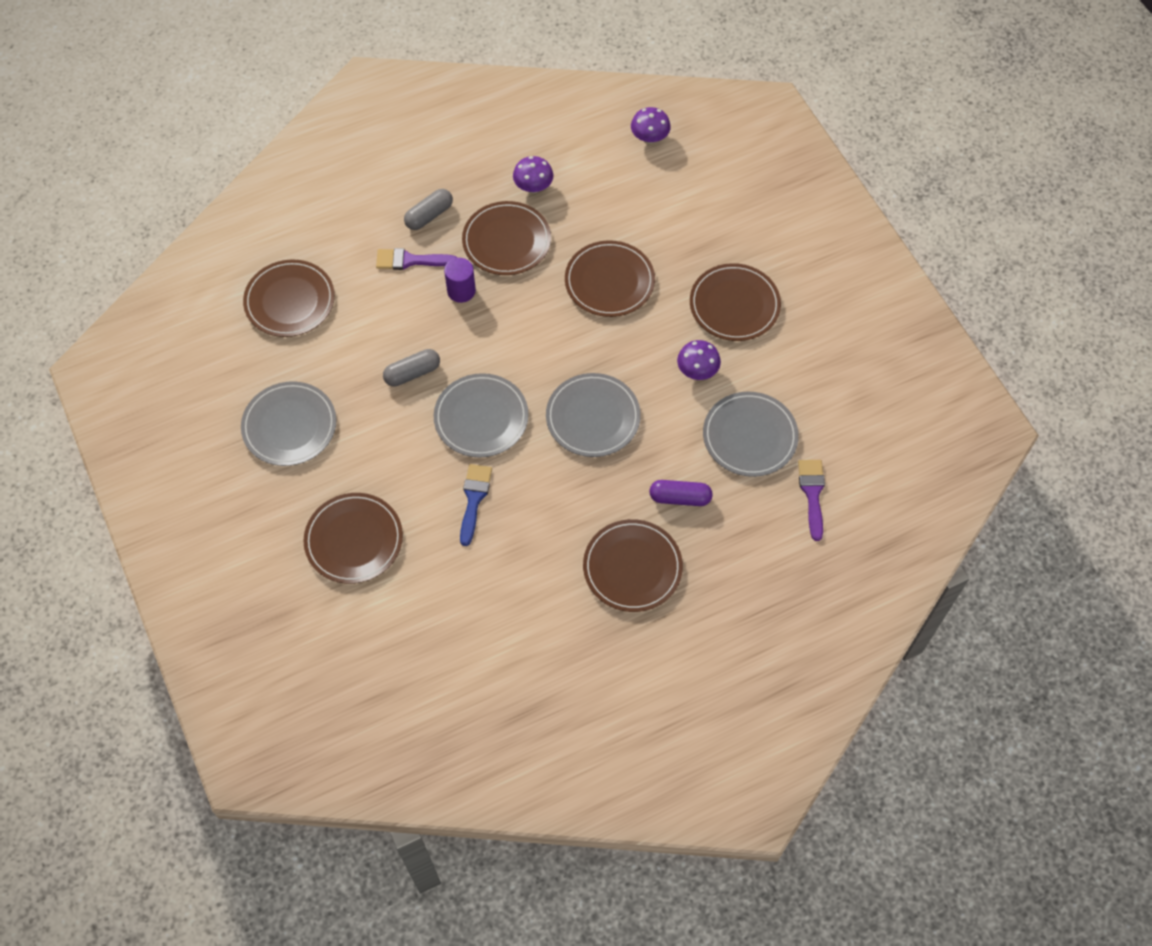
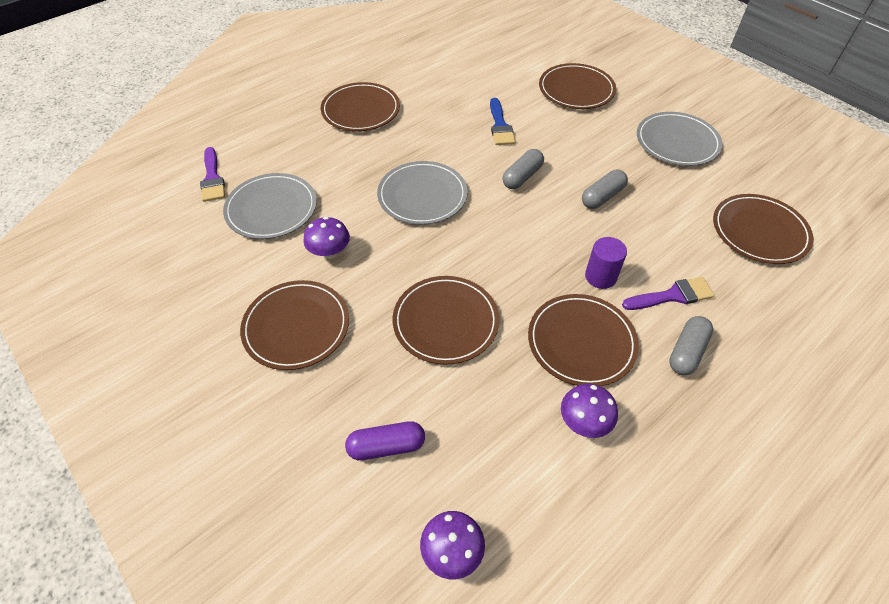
camera: 165 degrees right, 10 degrees down
(481, 417) = (522, 177): grey plate -> grey capsule
(680, 498) = (330, 155): purple capsule -> purple capsule (386, 446)

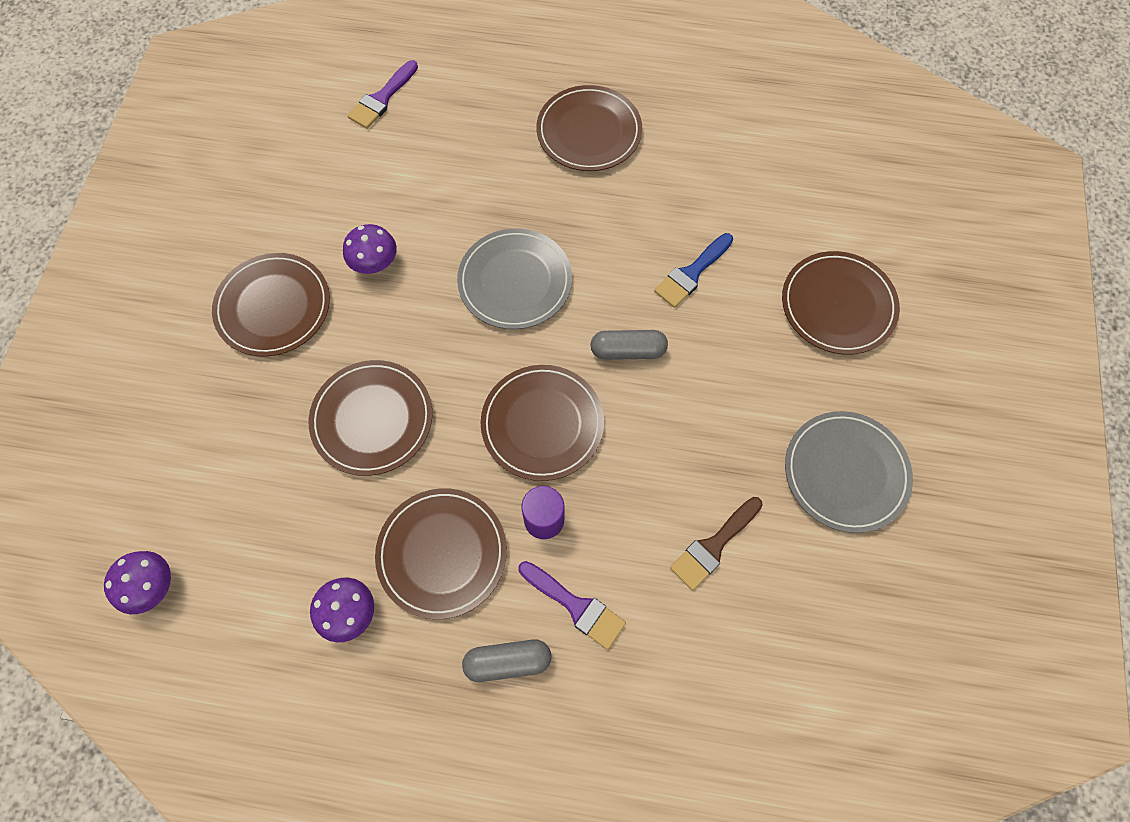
camera: 50 degrees right, 15 degrees up
(271, 209) = (386, 175): grey plate -> none
(386, 446) = (210, 468): purple capsule -> none
(602, 197) = (668, 449): grey capsule -> none
(680, 214) = (714, 545): none -> brown brush
(759, 231) = (762, 649): brown plate -> brown plate (542, 424)

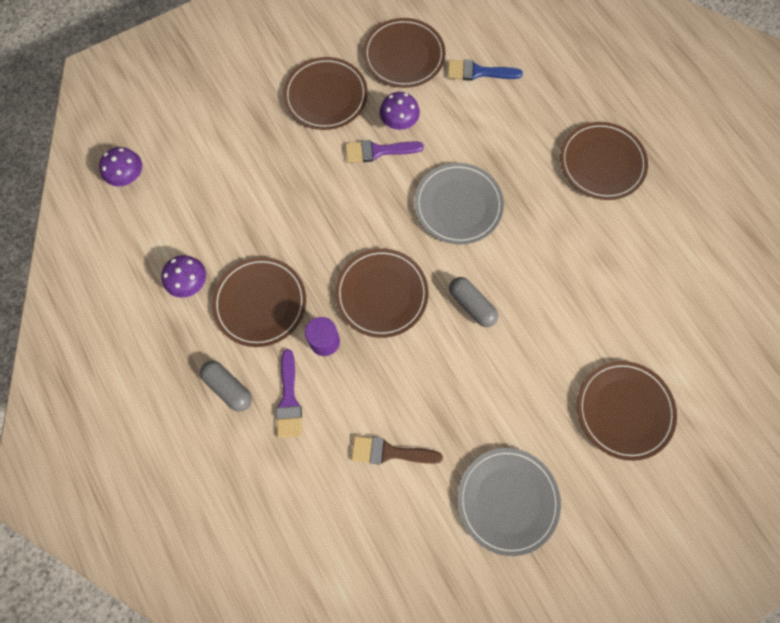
camera: 50 degrees right, 5 degrees up
(372, 419) = (305, 202): brown plate -> brown plate (404, 56)
(382, 98) = (508, 34): purple brush -> purple brush (378, 151)
(692, 273) = (560, 301): blue brush -> blue brush (478, 72)

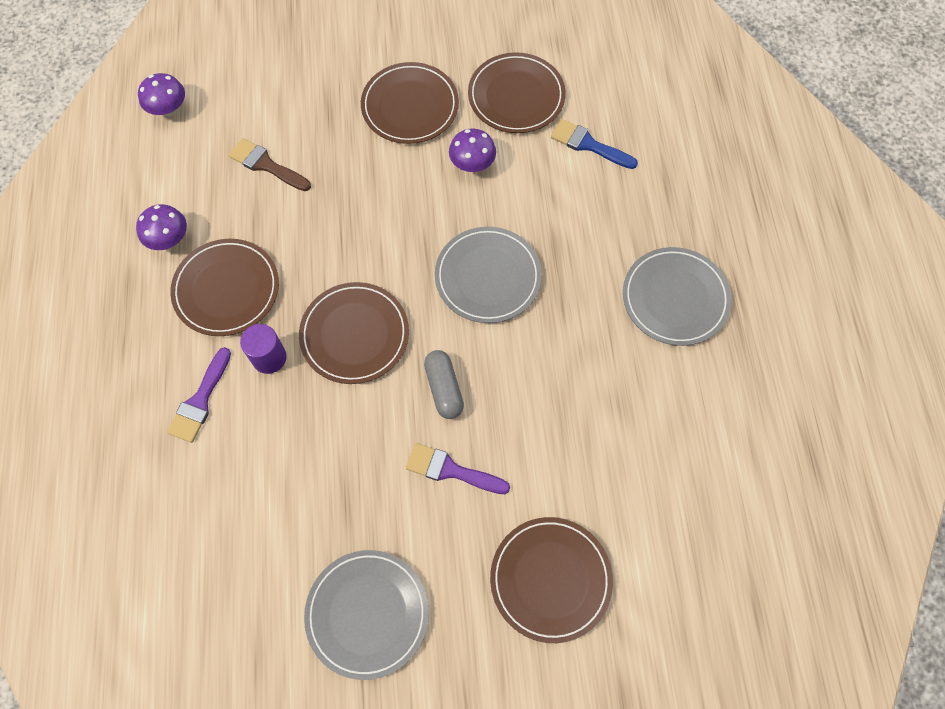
camera: 25 degrees right, 5 degrees down
(228, 387) = (148, 360): grey capsule -> none
(378, 151) = (434, 185): purple brush -> purple brush (451, 470)
(390, 452) = (272, 503): brown brush -> brown brush (266, 165)
(601, 163) = (675, 298): brown plate -> grey plate

